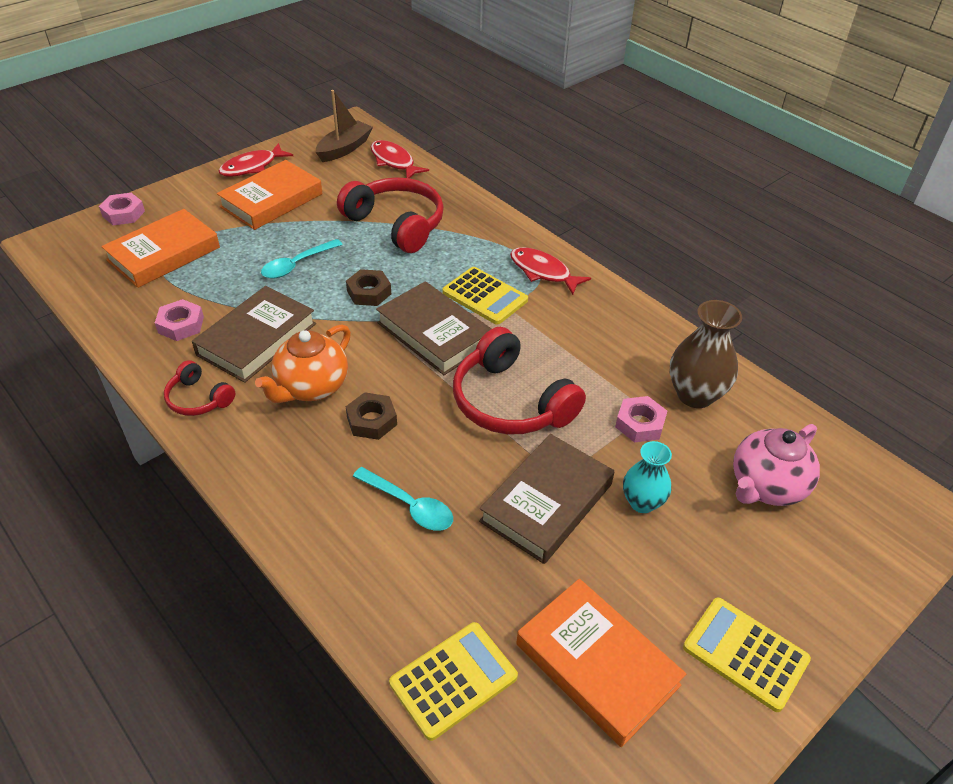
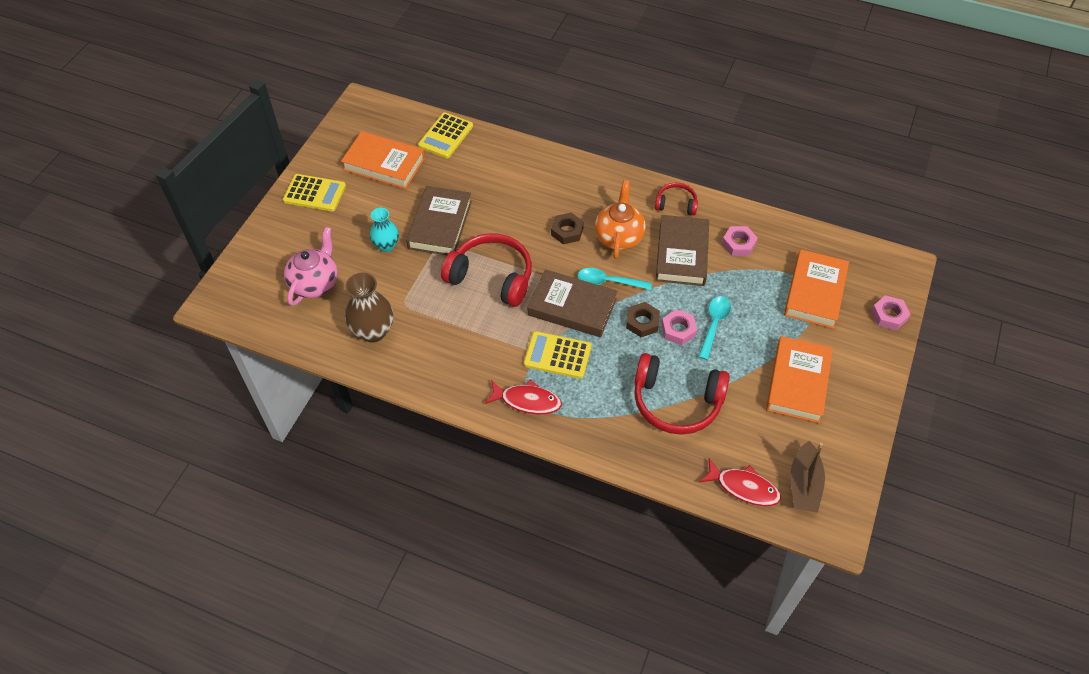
camera: 155 degrees right, 10 degrees up
(252, 167) = (856, 417): red fish -> none
(410, 506) = (512, 195): turquoise spoon -> turquoise spoon (608, 282)
(640, 424) = (403, 294): pink nut -> pink nut (678, 330)

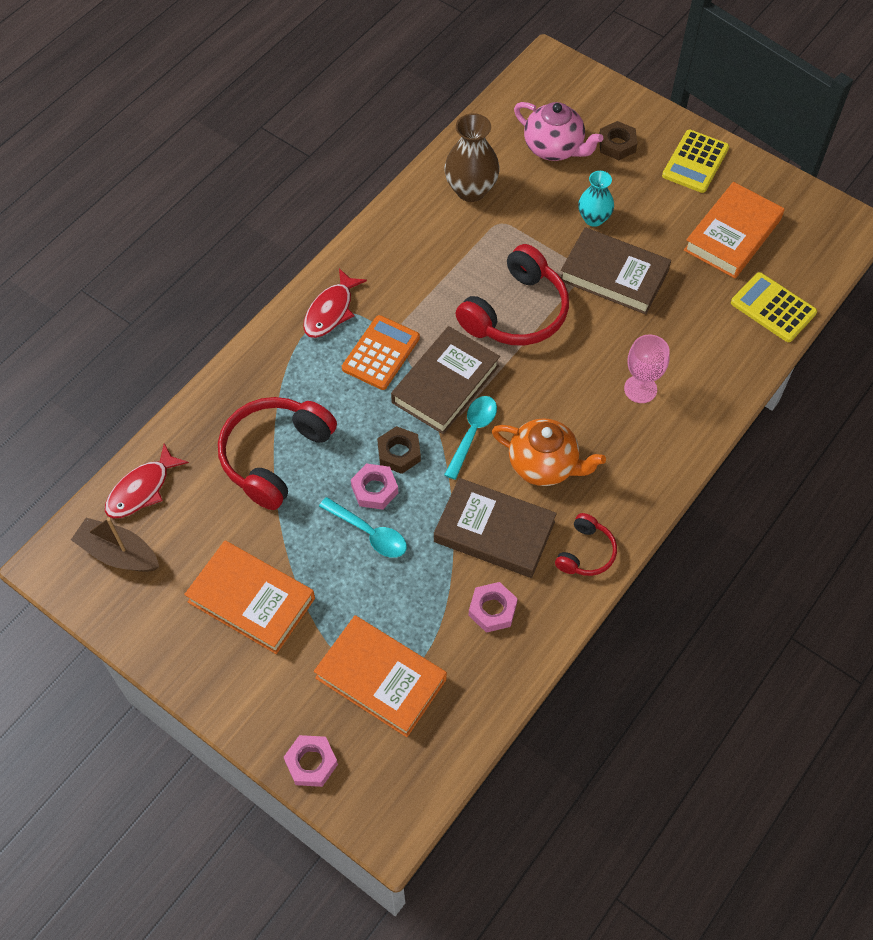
camera: 105 degrees right, 5 degrees up
(537, 195) = (640, 389): none -> pink goblet
(557, 355) = (381, 353): yellow calculator -> orange calculator
(567, 231) = (569, 408): brown nut -> brown nut (617, 144)

